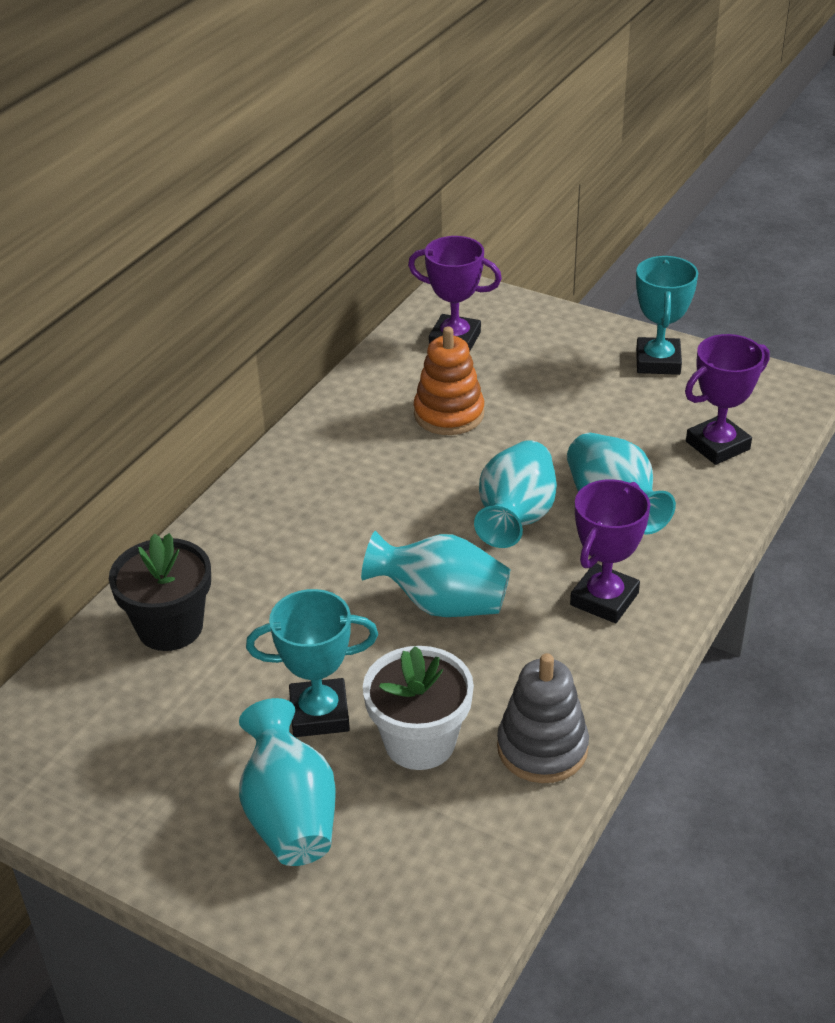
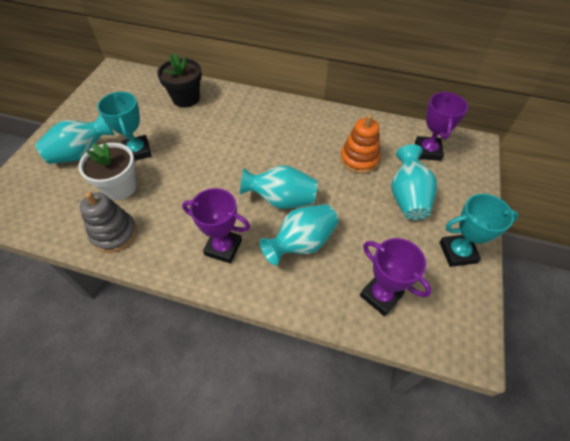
camera: 75 degrees right, 15 degrees up
(441, 604) = (210, 180): turquoise vase -> turquoise vase (407, 197)

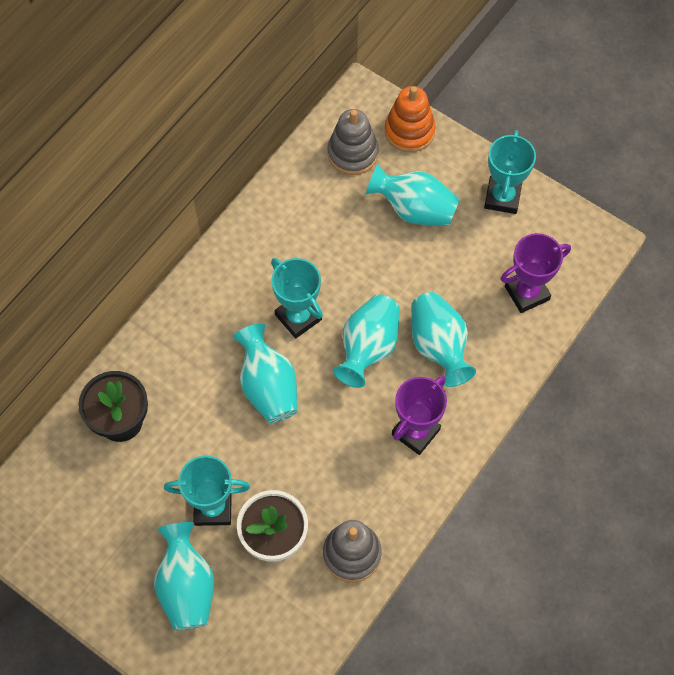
camera: 70 degrees left, 10 degrees up
(230, 155) = (268, 387): none -> turquoise vase
(287, 156) = (298, 317): none -> turquoise trophy
(359, 159) = (336, 236): orange stacking toy -> orange stacking toy (409, 131)
(427, 151) = (352, 153): purple trophy -> grey stacking toy

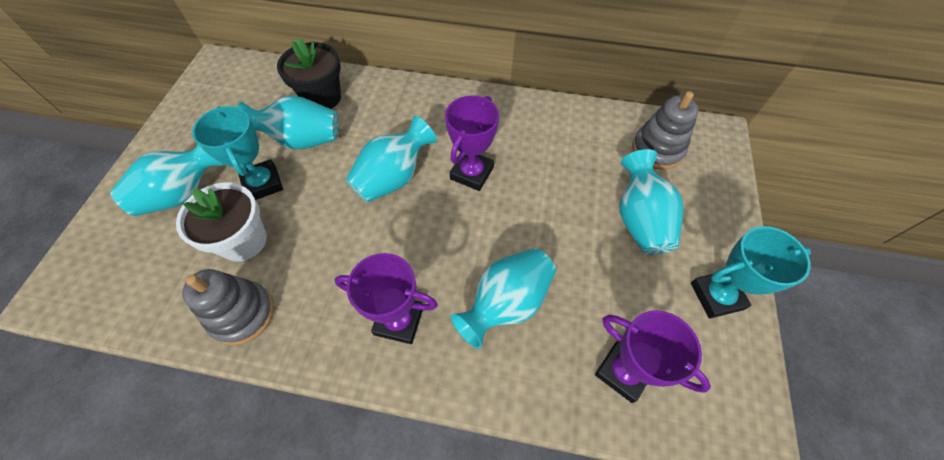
camera: 65 degrees right, 5 degrees down
(298, 317) = (471, 173): turquoise trophy -> purple trophy
(368, 348) = (470, 239): turquoise vase -> turquoise vase (302, 140)
(409, 131) = (716, 183): orange stacking toy -> none

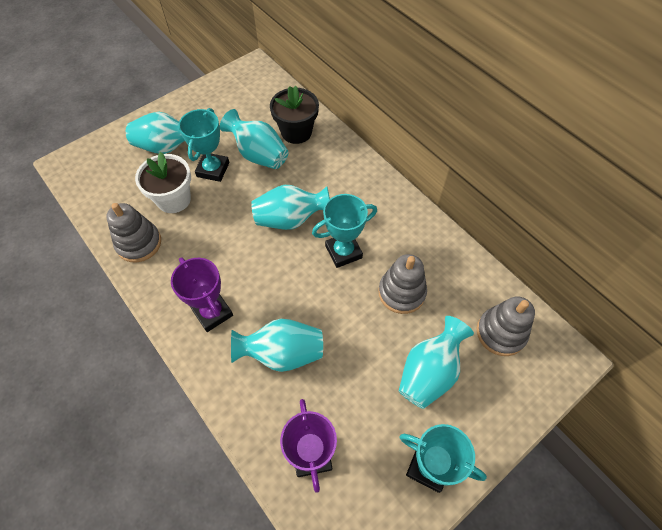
camera: 40 degrees right, 0 degrees up
(471, 173) = (343, 252): purple trophy -> turquoise trophy
(554, 172) = (401, 292): none -> grey stacking toy

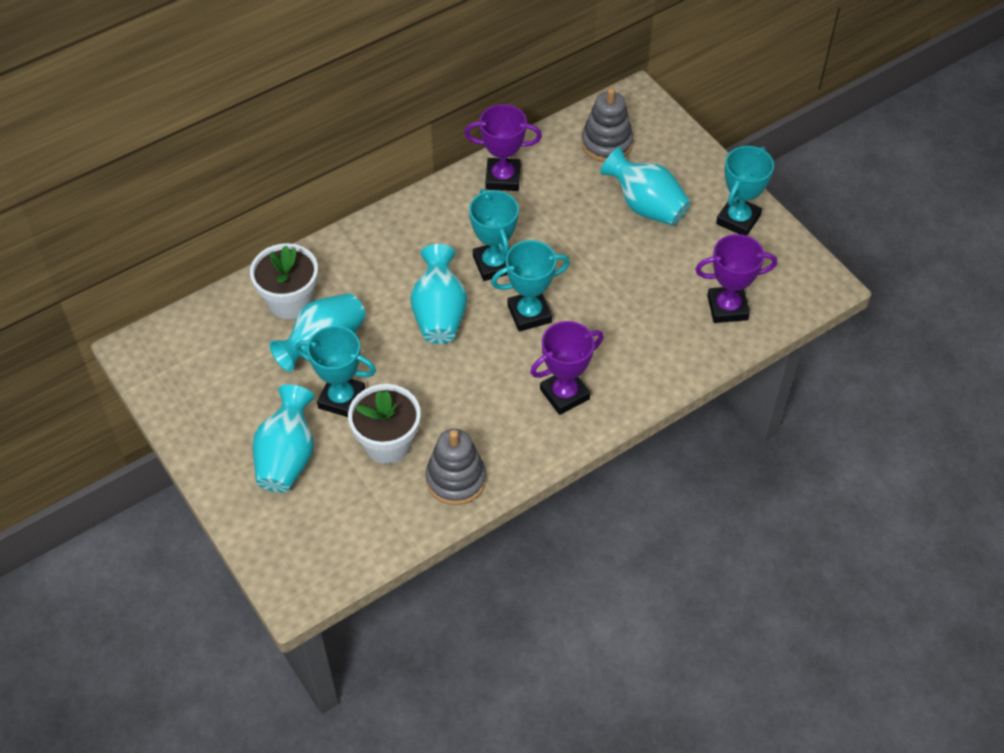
camera: 85 degrees left, 5 degrees down
(282, 353) = (619, 328): turquoise vase -> none
(294, 281) = (529, 314): none -> turquoise trophy
(296, 132) = (290, 301): black flower pot -> white flower pot
(401, 292) = (553, 217): grey stacking toy -> none
(438, 251) = (503, 178): none -> purple trophy

